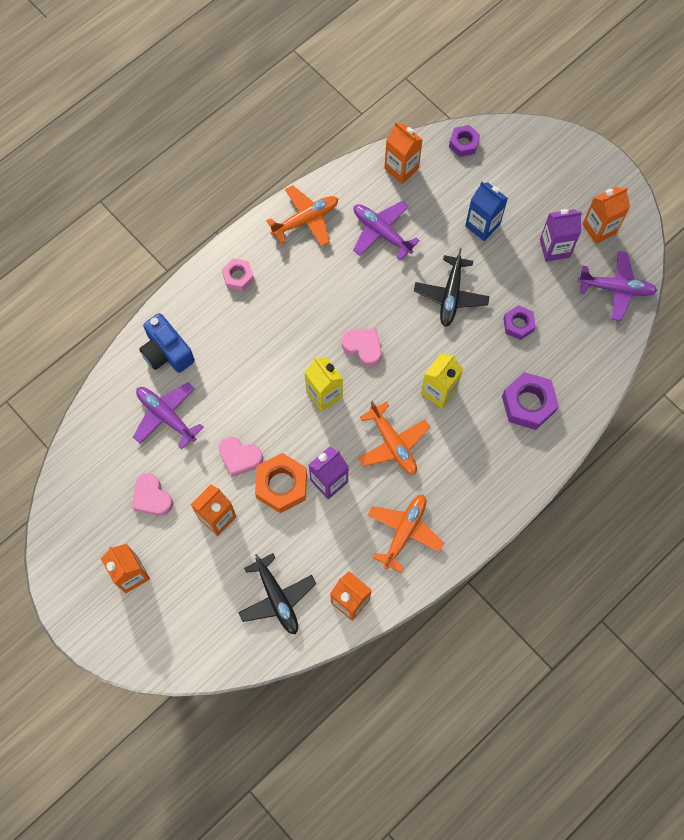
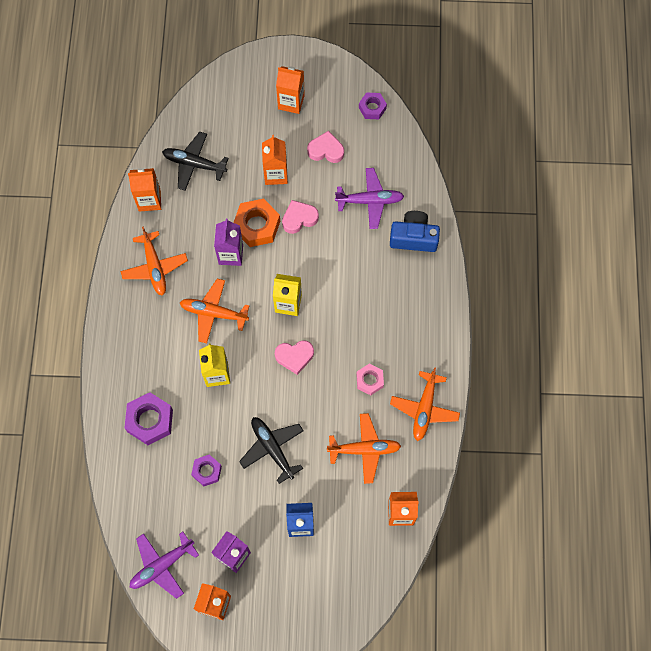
camera: 135 degrees right, 0 degrees up
(238, 277) = (424, 326): pink nut -> pink nut (369, 380)
(381, 232) = (364, 449): purple plane -> orange plane
(463, 143) = (377, 578): purple nut -> purple nut (372, 108)

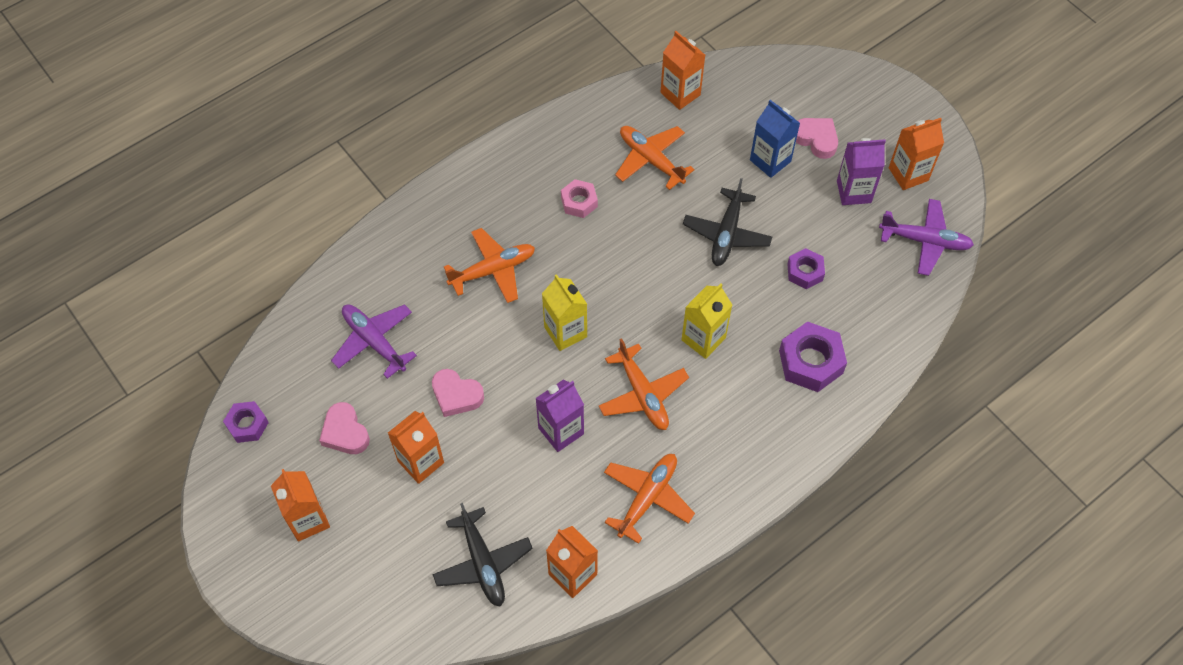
camera: 130 degrees left, 10 degrees down
(257, 226) = (503, 431): orange nut -> none
(294, 357) = (617, 283): pink heart -> pink heart (816, 139)
(413, 237) = (384, 271): blue camera -> none
(424, 409) = (564, 140): orange plane -> orange plane (493, 270)

